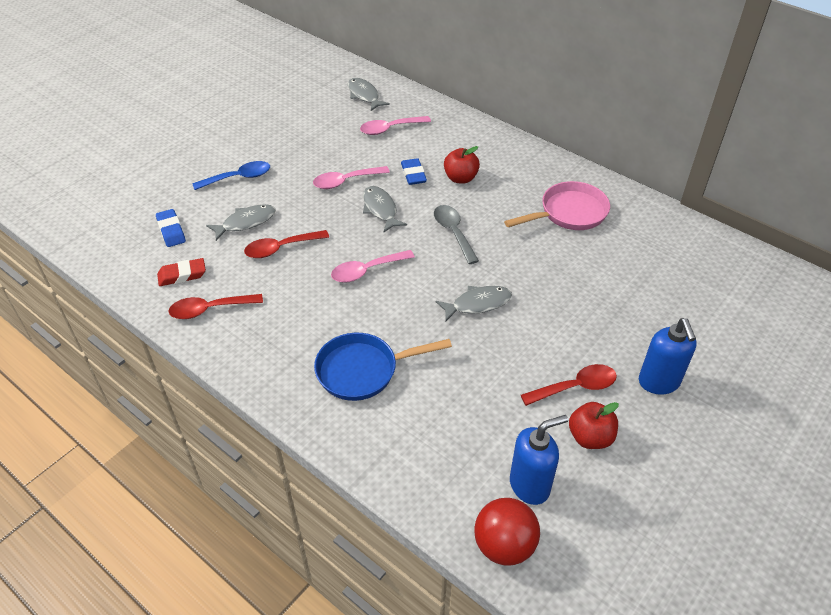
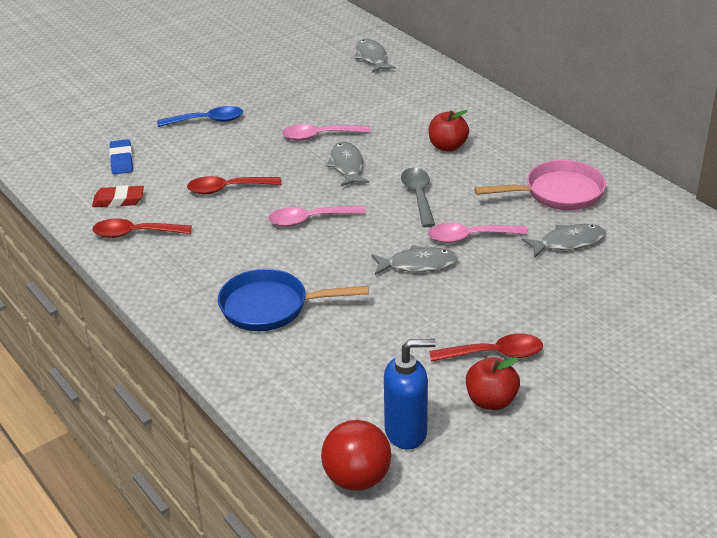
camera: 15 degrees right, 10 degrees down
(246, 222) = (200, 162): grey fish -> grey fish (568, 242)
(390, 129) = (387, 92): pink spoon -> pink spoon (469, 237)
(413, 174) = (396, 137): blue eraser -> none
(659, 382) = (592, 363): blue soap dispenser -> none

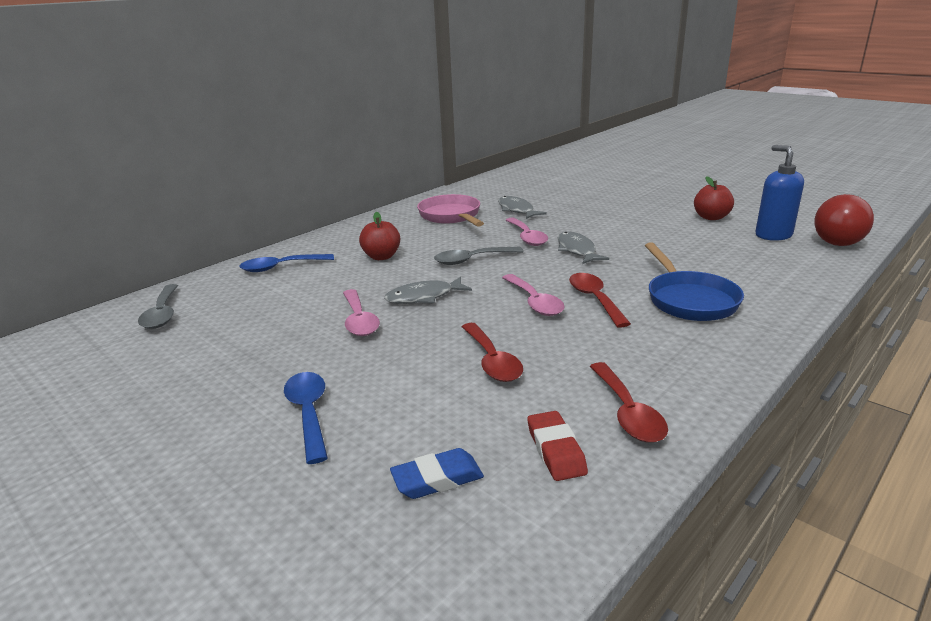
camera: 100 degrees left, 10 degrees down
(372, 57) = (162, 314): grey fish -> grey spoon
(442, 97) = (281, 267): none -> blue spoon
(494, 354) = (663, 220): red spoon -> red spoon (595, 299)

